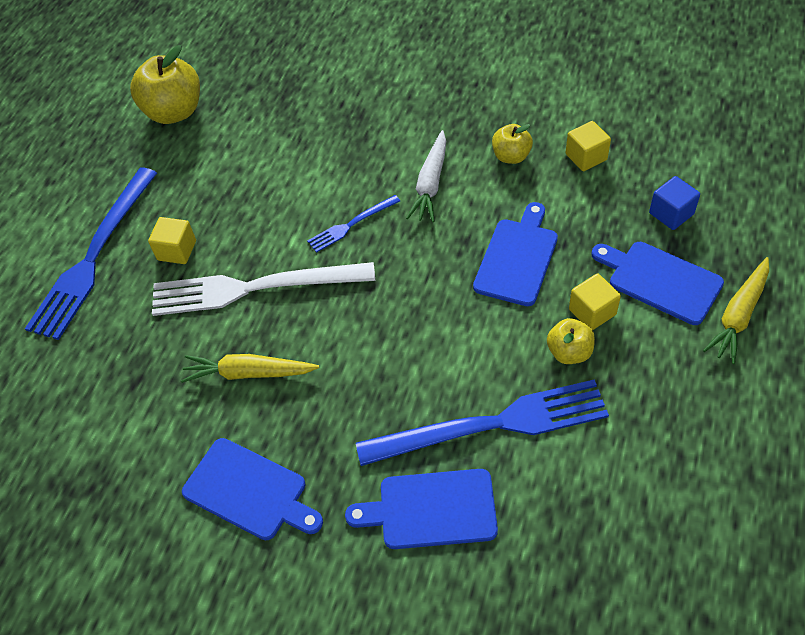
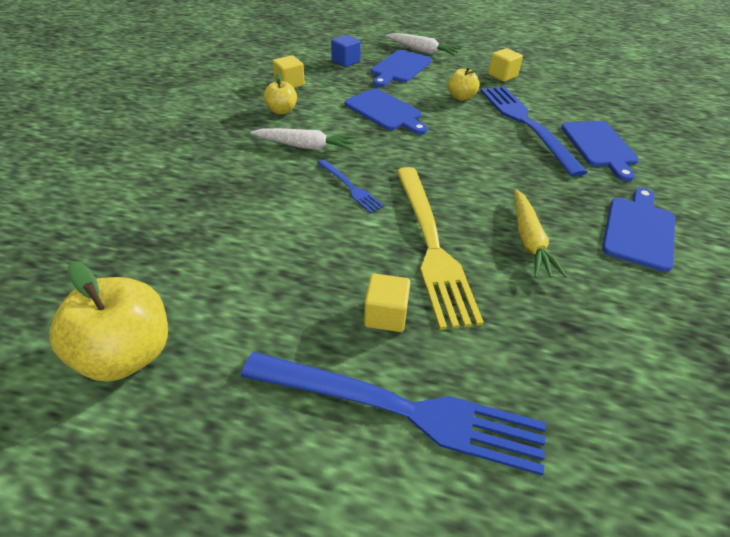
camera: 100 degrees left, 10 degrees down
(254, 288) = (431, 245): white fork -> yellow fork
(517, 258) = (385, 111): blue cutting board -> blue cutting board turned 150 degrees counterclockwise
(592, 312) = (427, 88): yellow cube -> yellow cube (502, 75)
(738, 315) = (422, 51): yellow carrot -> white carrot

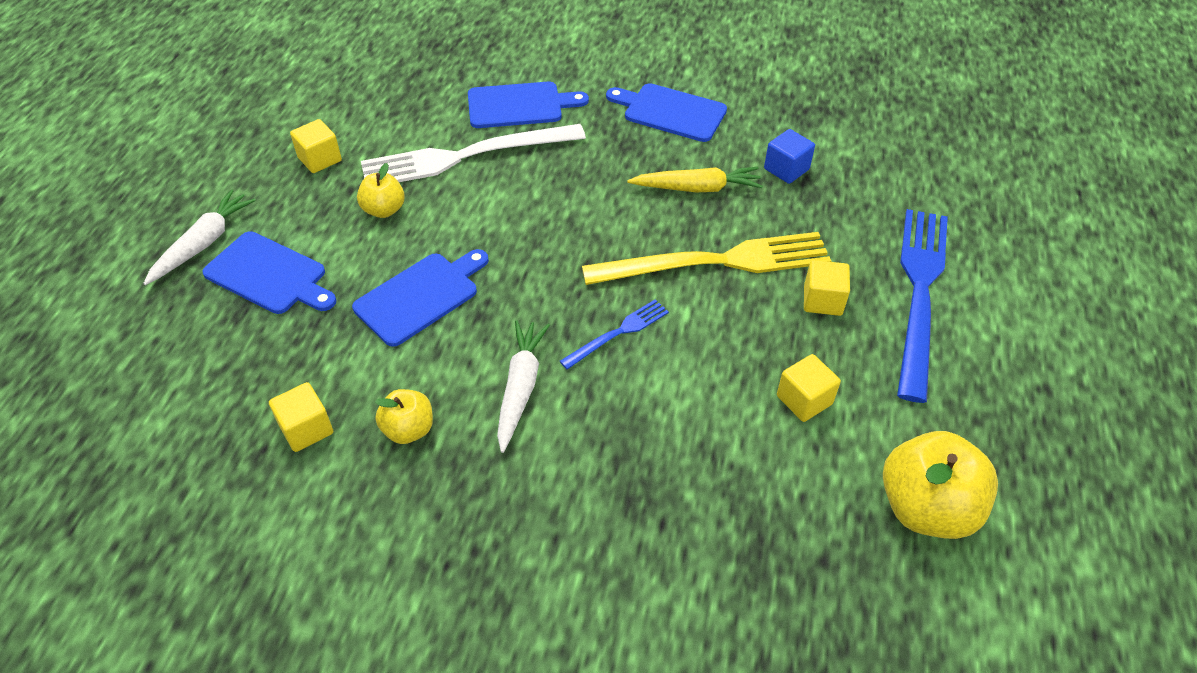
camera: 90 degrees left, 5 degrees up
(267, 285) = (804, 400): none -> yellow cube
(345, 61) = (225, 350): blue cube -> blue cube (786, 169)
(526, 124) = (465, 156): blue fork -> white fork

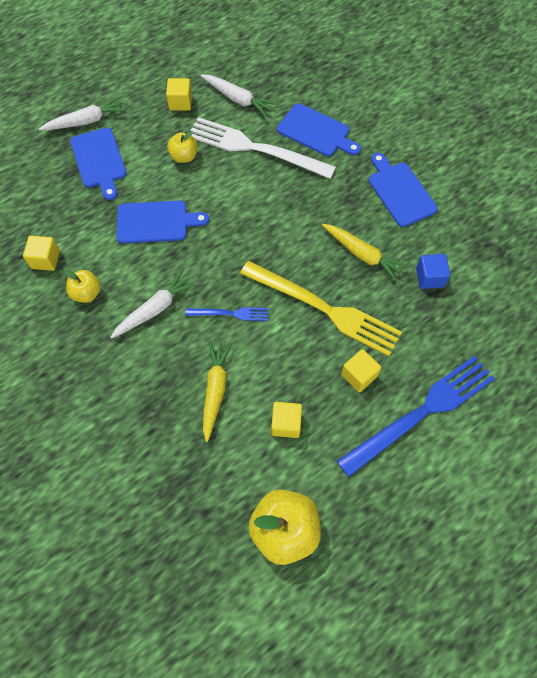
camera: 40 degrees right, 15 degrees up
(391, 121) = (237, 99): none -> white carrot
(689, 422) = (215, 390): none -> yellow carrot

